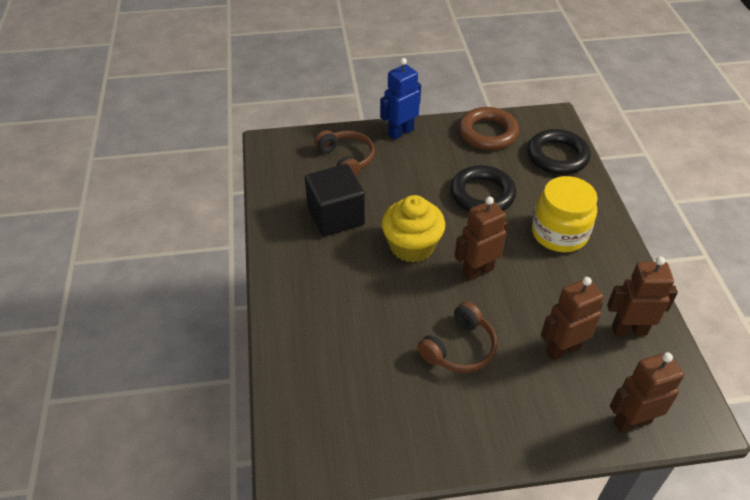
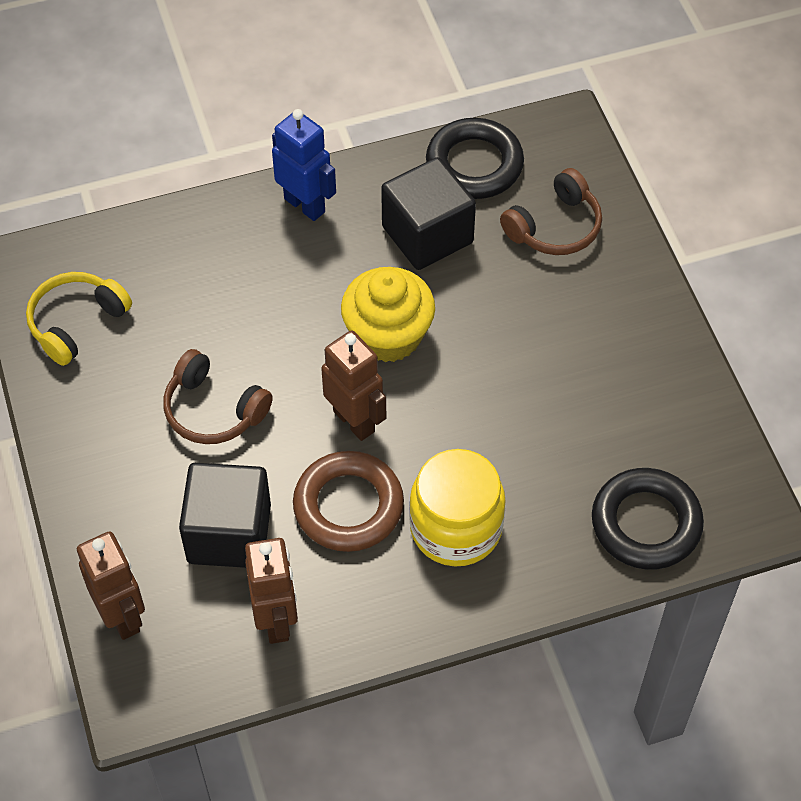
camera: 80 degrees right, 10 degrees up
(363, 433) = (76, 322): none -> yellow headphones
(400, 132) = (643, 288): blue robot -> blue robot (305, 205)
(482, 194) = (520, 416): black ring -> black ring (474, 164)
(487, 133) = (679, 414): brown ring -> brown ring (348, 506)
(562, 349) = (229, 533): brown robot -> black cube

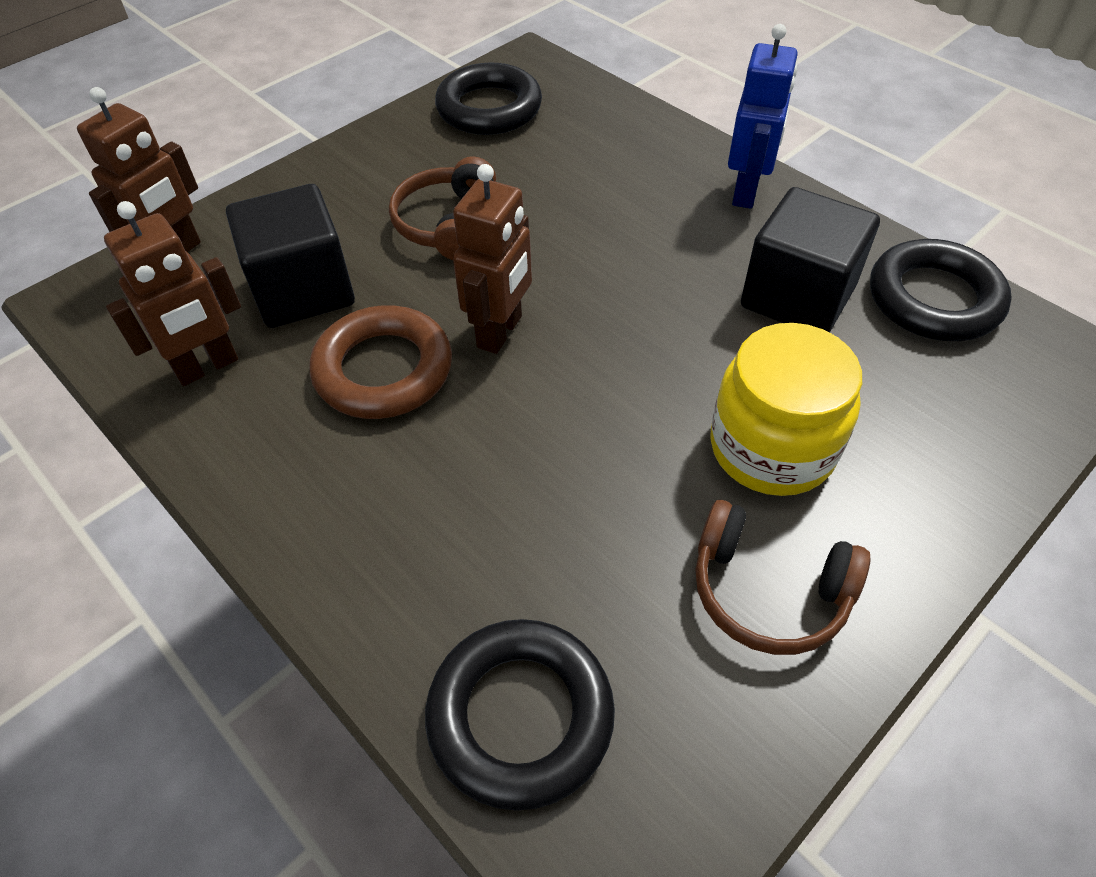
camera: 65 degrees right, 5 degrees down
(76, 322) = (489, 108): yellow headphones -> black ring
(388, 335) = (634, 316): yellow cupcake -> none
(456, 528) = (401, 482): yellow jar -> yellow jar (771, 448)
(555, 227) = (922, 409): brown headphones -> brown headphones (768, 591)

